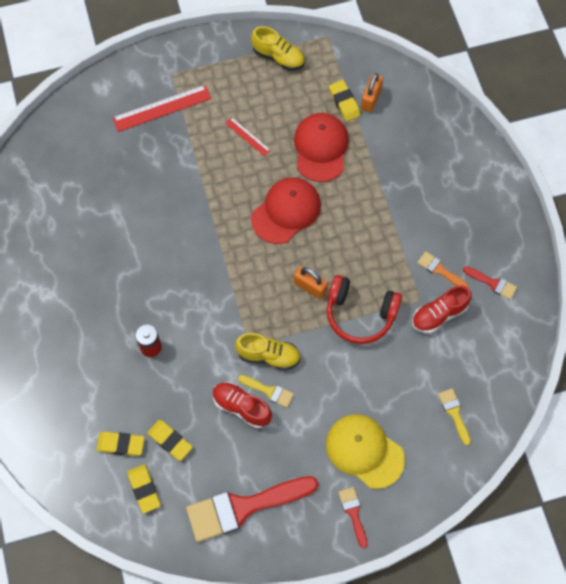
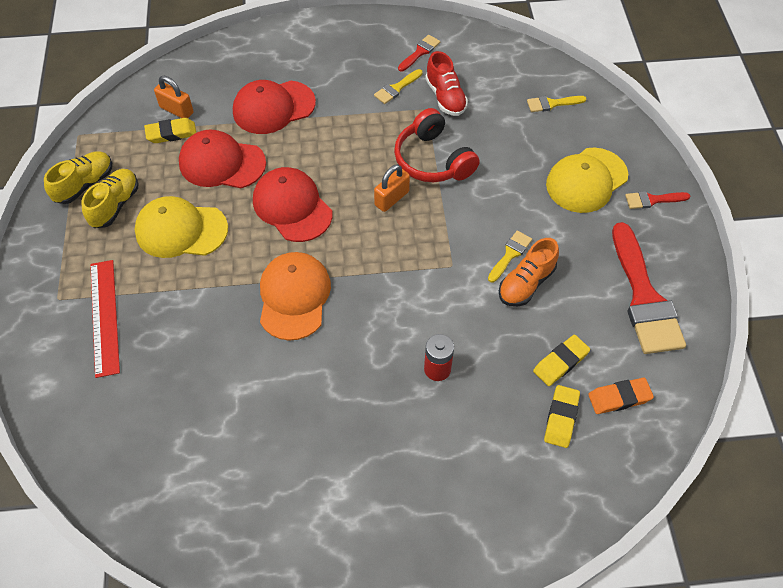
camera: 80 degrees left, 10 degrees down
(144, 489) = (619, 398): yellow eraser -> orange eraser
(199, 231) = (294, 297): none -> orange cap
(241, 407) = (526, 283): red shoe -> orange shoe
(247, 136) = (181, 230): red ruler -> yellow cap
(268, 355) = (467, 249): yellow shoe -> yellow shoe (115, 205)
(360, 314) = (433, 160): red headphones -> red headphones turned 120 degrees clockwise
(391, 173) = (273, 107): none -> red cap
(439, 270) = (396, 88): orange brush -> yellow brush

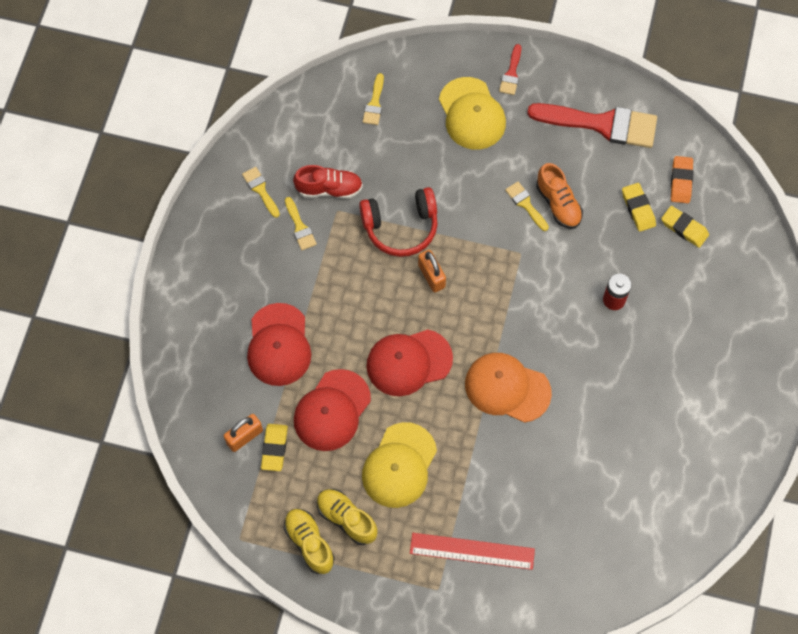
camera: 70 degrees left, 10 degrees up
(420, 52) = (260, 190): red brush -> yellow brush

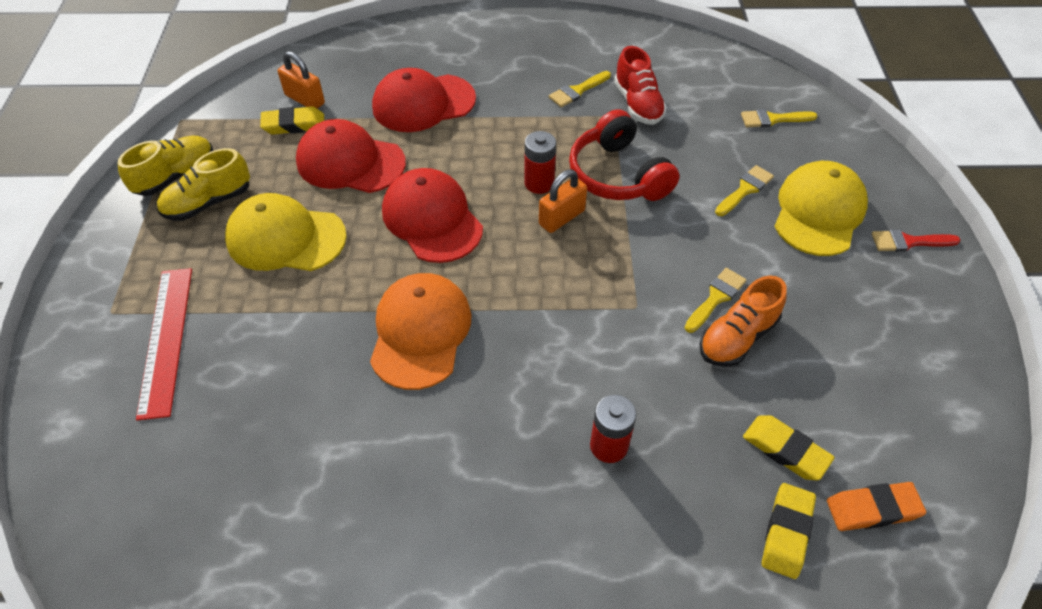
camera: 75 degrees right, 15 degrees down
(260, 190) = (609, 53): yellow brush -> yellow brush (745, 189)
(346, 519) = (208, 202): yellow shoe -> yellow shoe turned 150 degrees counterclockwise
(393, 282) = (539, 183): none -> red battery
(471, 114) = (818, 212): yellow cap -> yellow cap turned 150 degrees clockwise
(602, 124) = (903, 368): red brush -> none
(638, 209) = (785, 450): yellow eraser -> yellow eraser turned 75 degrees clockwise

